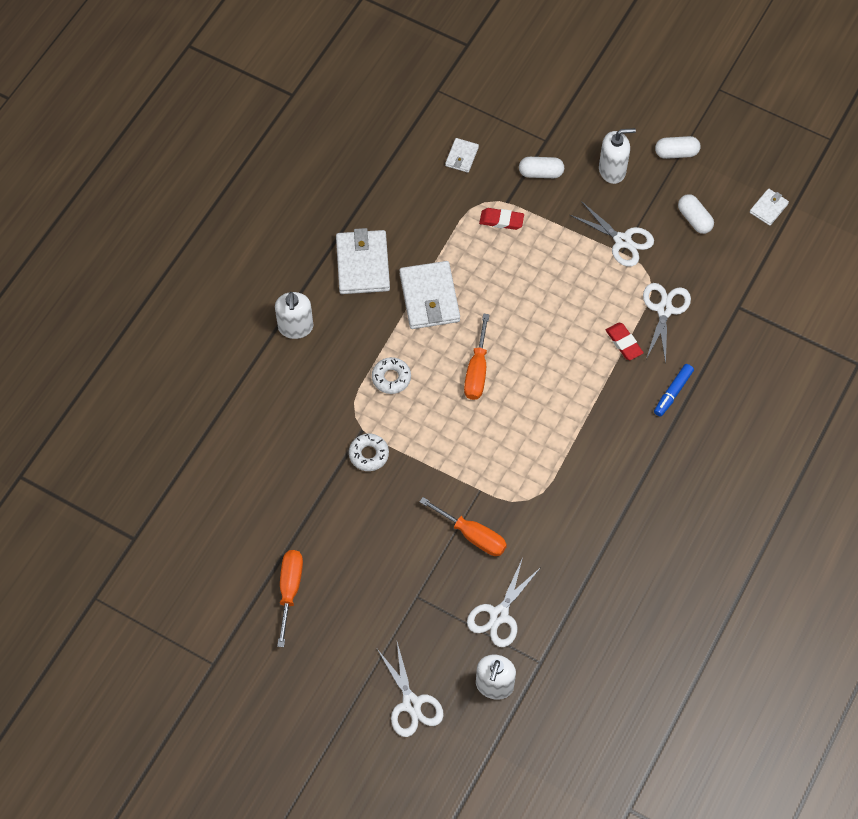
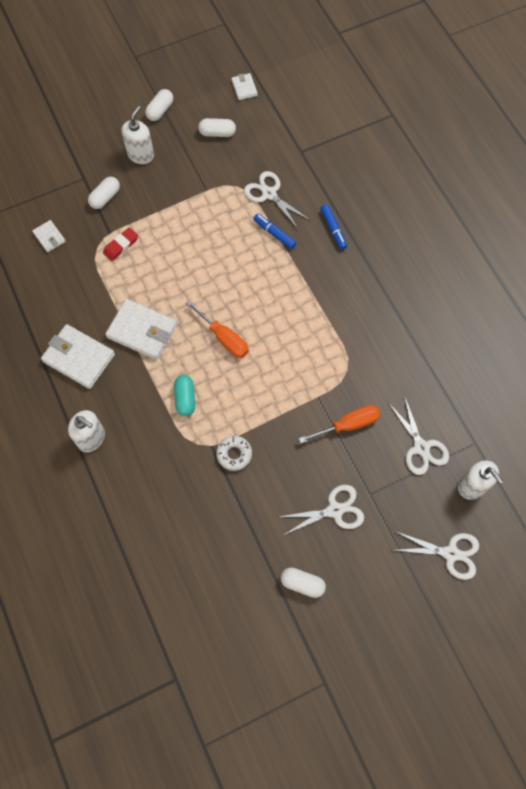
camera: 55 degrees left, 5 degrees up
(290, 590) = (302, 583): orange screwdriver -> white capsule
(391, 378) = (185, 398): white donut -> turquoise capsule
(622, 241) = (198, 184): white scissors -> white scissors (335, 510)
(624, 343) = (274, 233): red eraser -> blue marker

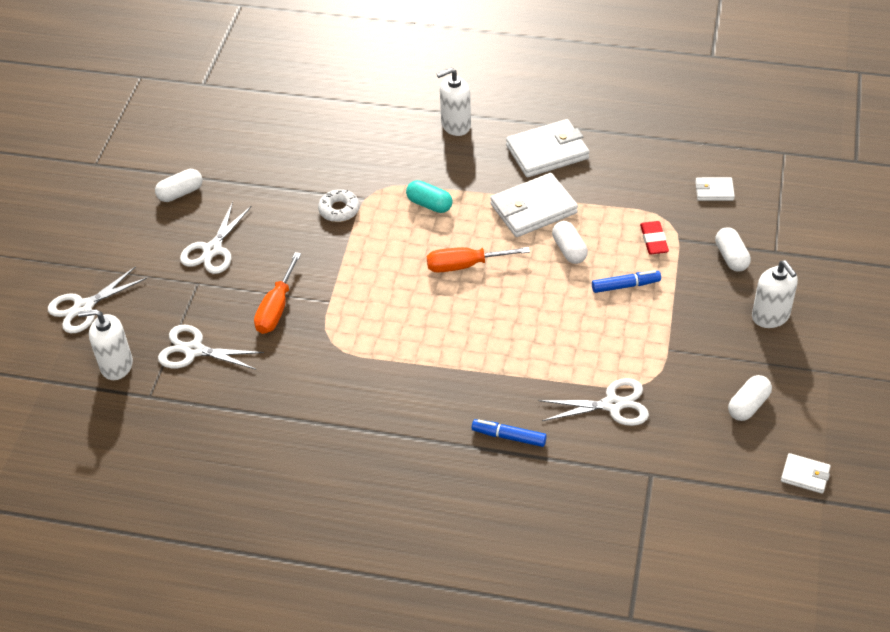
camera: 130 degrees right, 20 degrees down
(160, 110) = (829, 368): white capsule -> white capsule (569, 250)
(274, 233) = (553, 378): blue marker -> blue marker (625, 286)

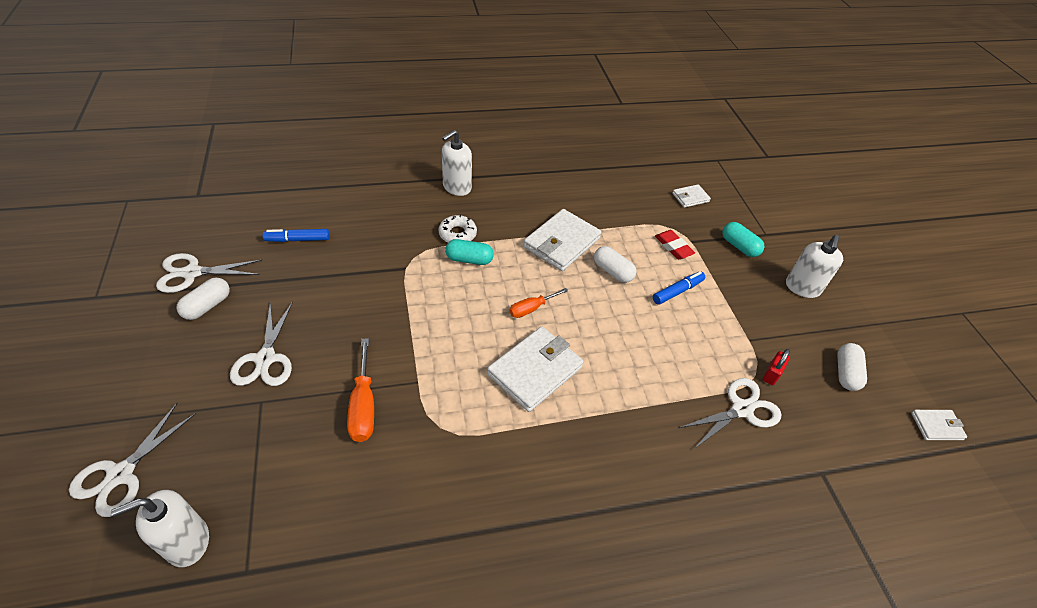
camera: 30 degrees left, 0 degrees up
(194, 350) = (284, 488): white scissors -> white scissors (192, 273)
(339, 210) = (385, 284): white donut -> white donut (457, 234)
(465, 265) = (531, 308): orange screwdriver -> orange screwdriver, size x0.66
(509, 436) = (673, 478): blue marker -> blue marker (297, 239)
(547, 152) = (545, 194): white wallet -> white wallet (535, 371)
(667, 385) = (771, 374): none -> red padlock
(731, 257) = (739, 246): white capsule -> turquoise capsule
(770, 316) = (802, 288): white soap dispenser -> white soap dispenser turned 75 degrees clockwise

